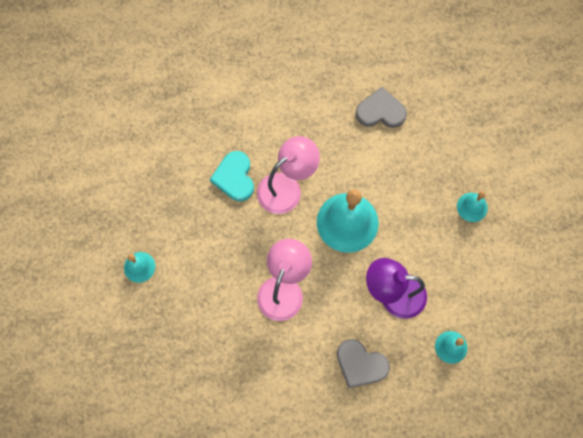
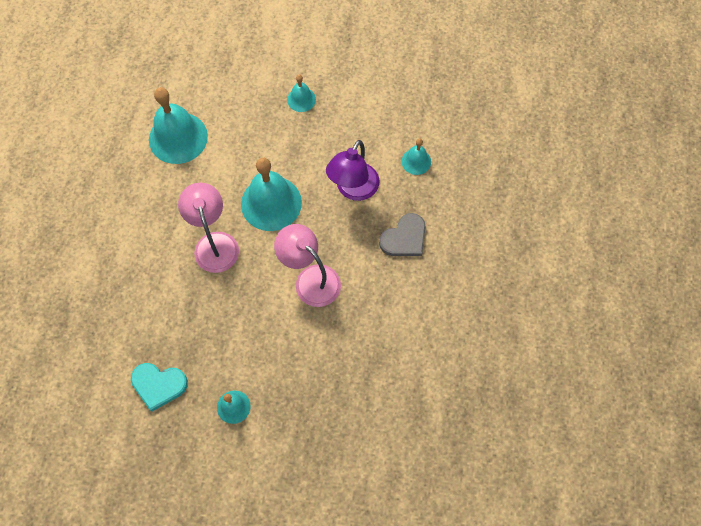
camera: 70 degrees left, 5 degrees down
(234, 177) = (182, 287): turquoise heart -> turquoise heart (158, 385)
(380, 111) = (178, 138): grey heart -> turquoise bell

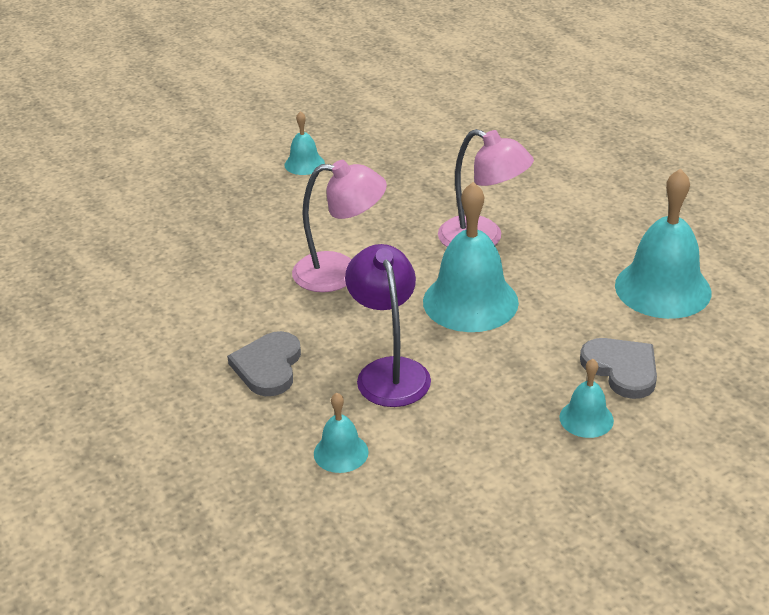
camera: 140 degrees right, 30 degrees down
(158, 385) = (391, 140): turquoise heart -> none
(256, 110) = (621, 369): none -> grey heart

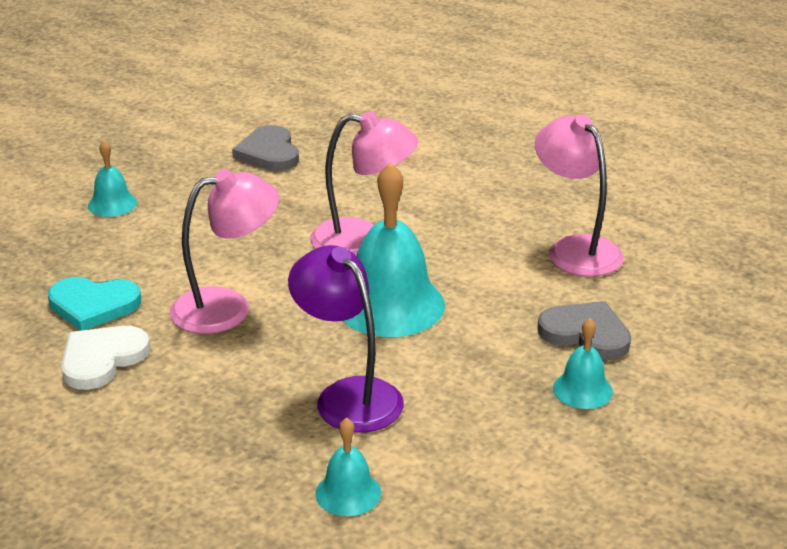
camera: 25 degrees left, 5 degrees down
(224, 293) = (102, 359): none -> white heart
(243, 247) = (93, 305): none -> turquoise heart
(268, 366) = (206, 425): grey heart -> grey heart (269, 153)
(662, 288) = (575, 249): turquoise bell -> pink lamp

